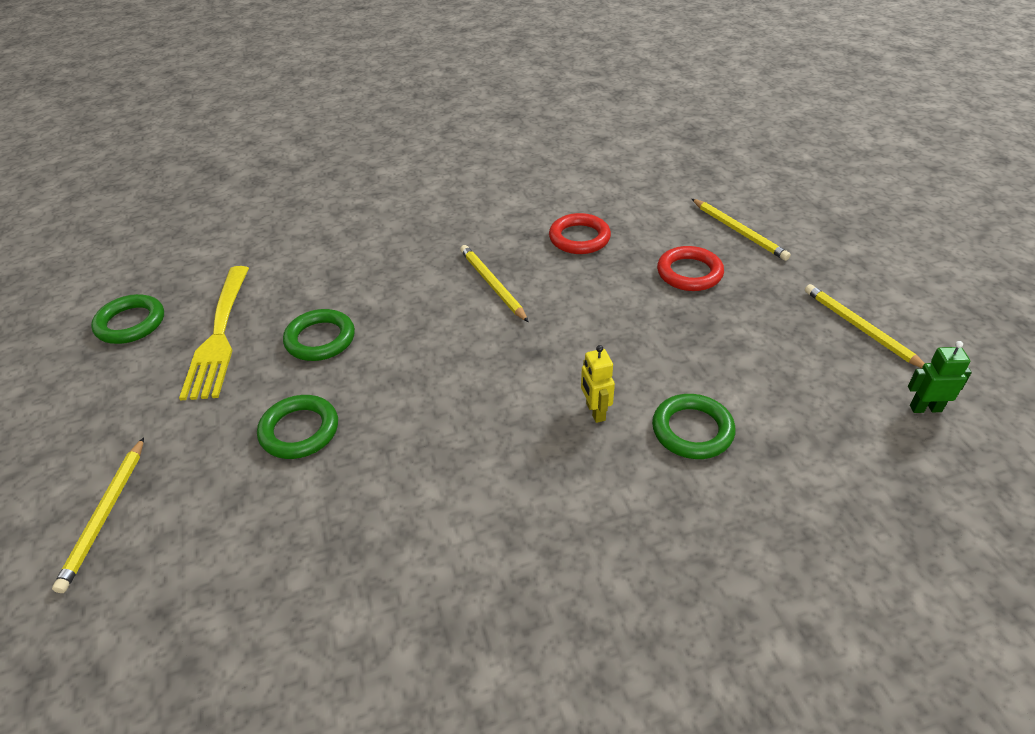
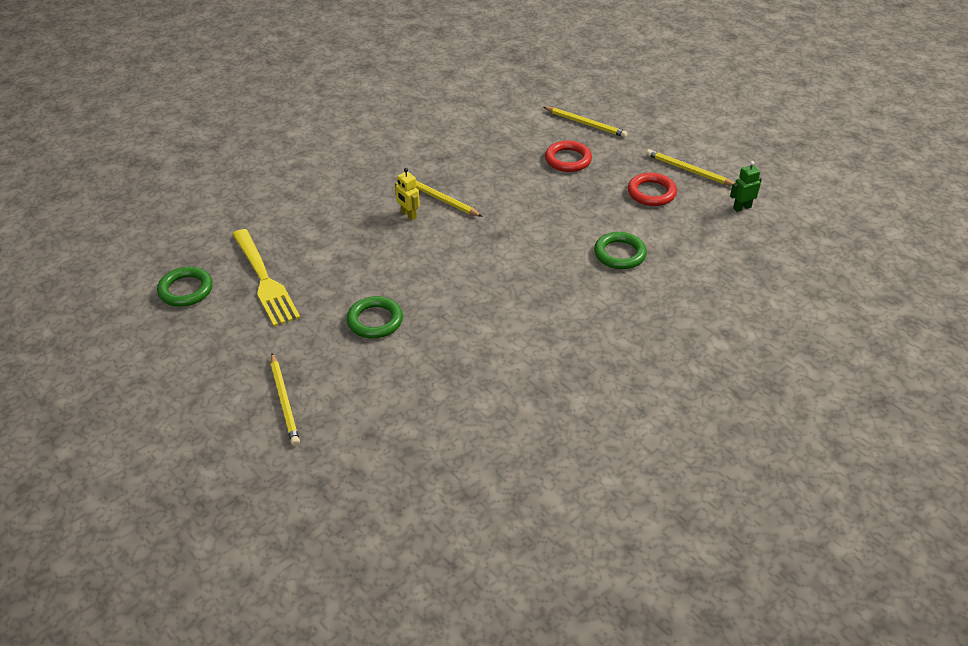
camera: 25 degrees left, 0 degrees up
(320, 339) = (343, 264): green ring -> none
(579, 238) = (480, 152): red ring -> red ring (651, 193)
(595, 412) = (557, 259): yellow robot -> yellow robot (408, 215)

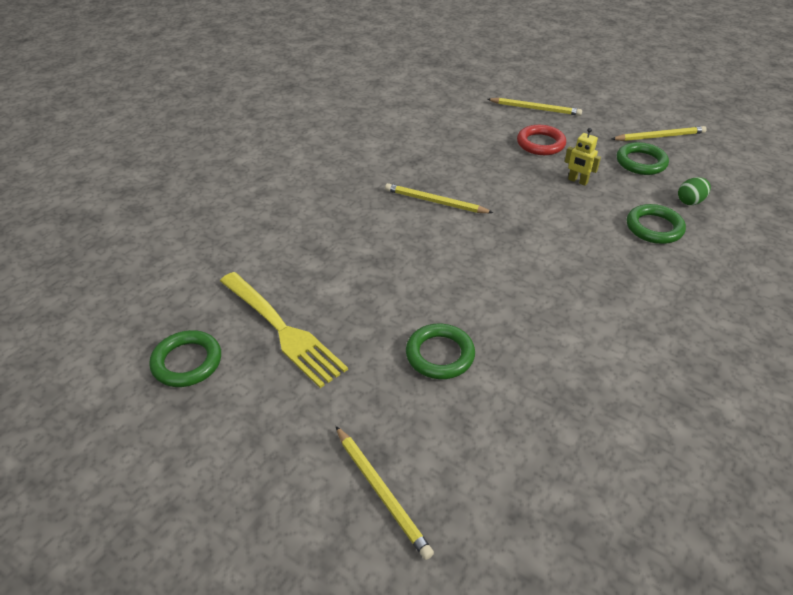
camera: 15 degrees left, 0 degrees up
(408, 215) = (412, 224): yellow robot -> yellow robot (577, 181)
(651, 193) = (641, 162): red ring -> green ring
(671, 236) = (690, 201): none -> green egg
(688, 170) = (659, 136): yellow pencil -> yellow pencil turned 150 degrees clockwise
(742, 207) = (733, 163): green robot -> none

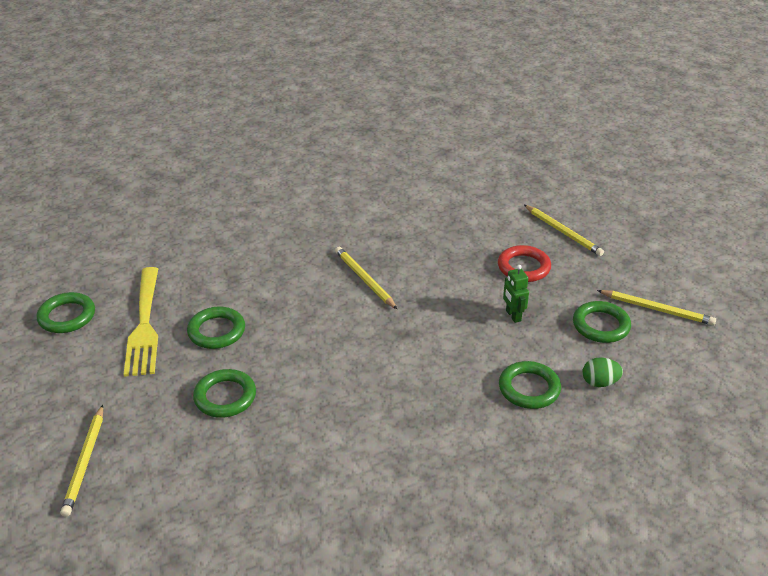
camera: 35 degrees right, 5 degrees down
(361, 302) = (216, 331): none -> green ring
(577, 181) = (513, 316): yellow robot -> green robot

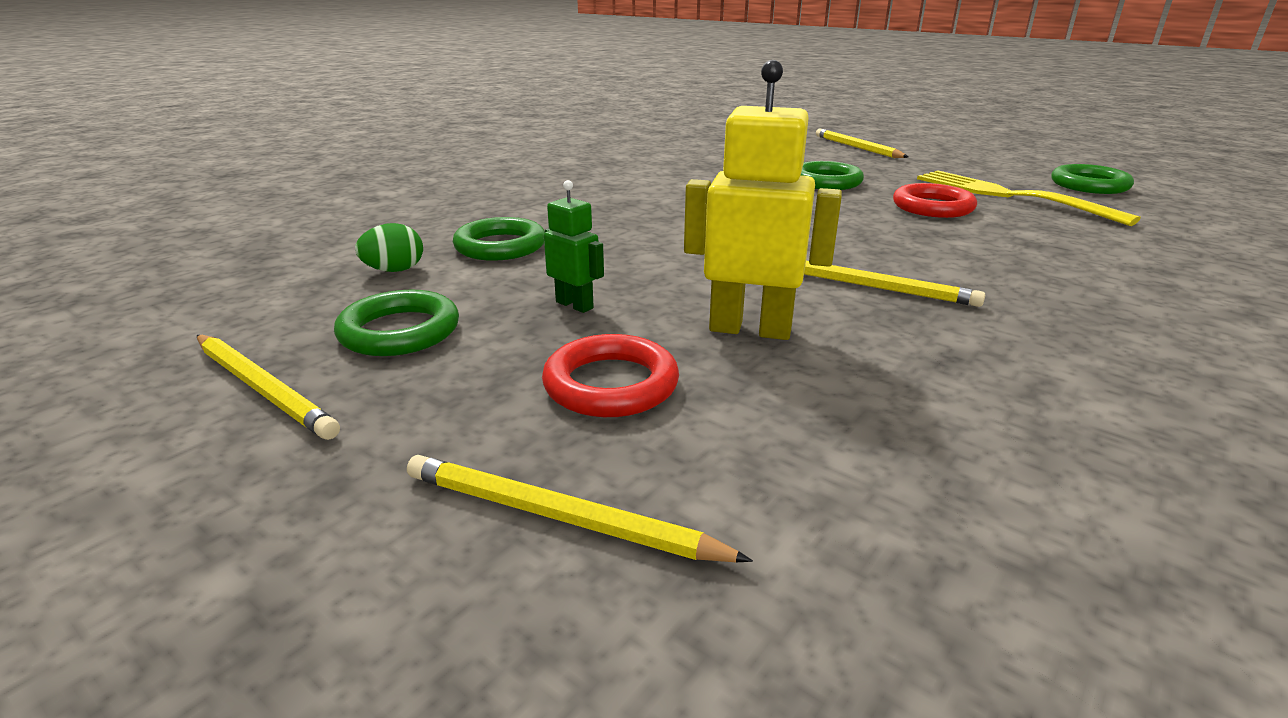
camera: 150 degrees right, 10 degrees down
(216, 331) = (932, 207): green ring -> red ring
(448, 274) = (750, 329): none -> yellow robot
(657, 309) = (263, 388): yellow pencil -> yellow pencil turned 135 degrees counterclockwise

